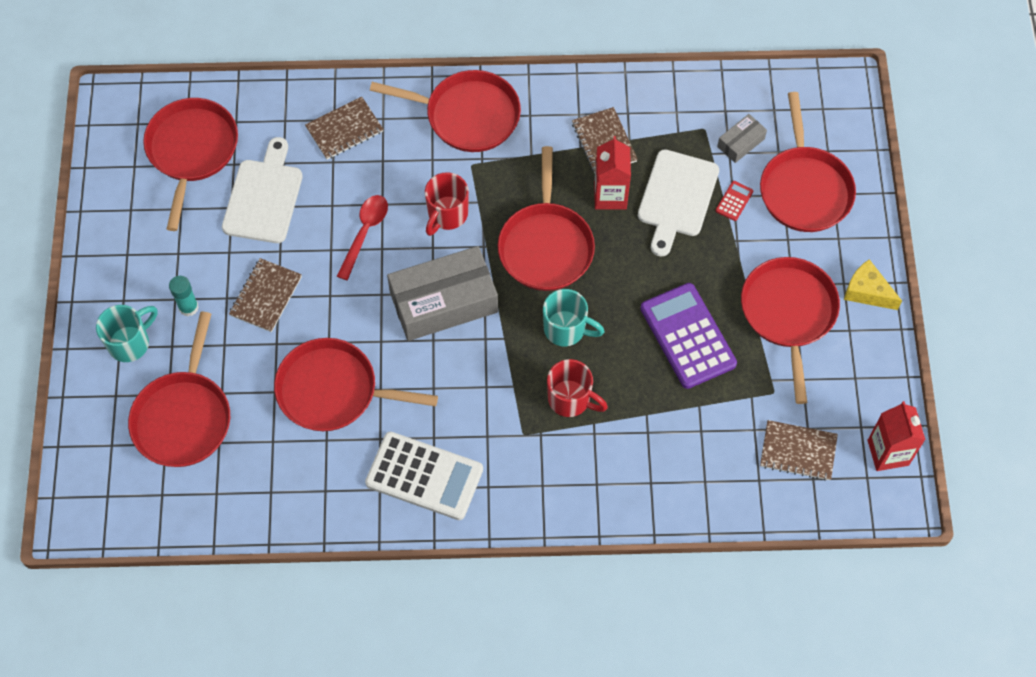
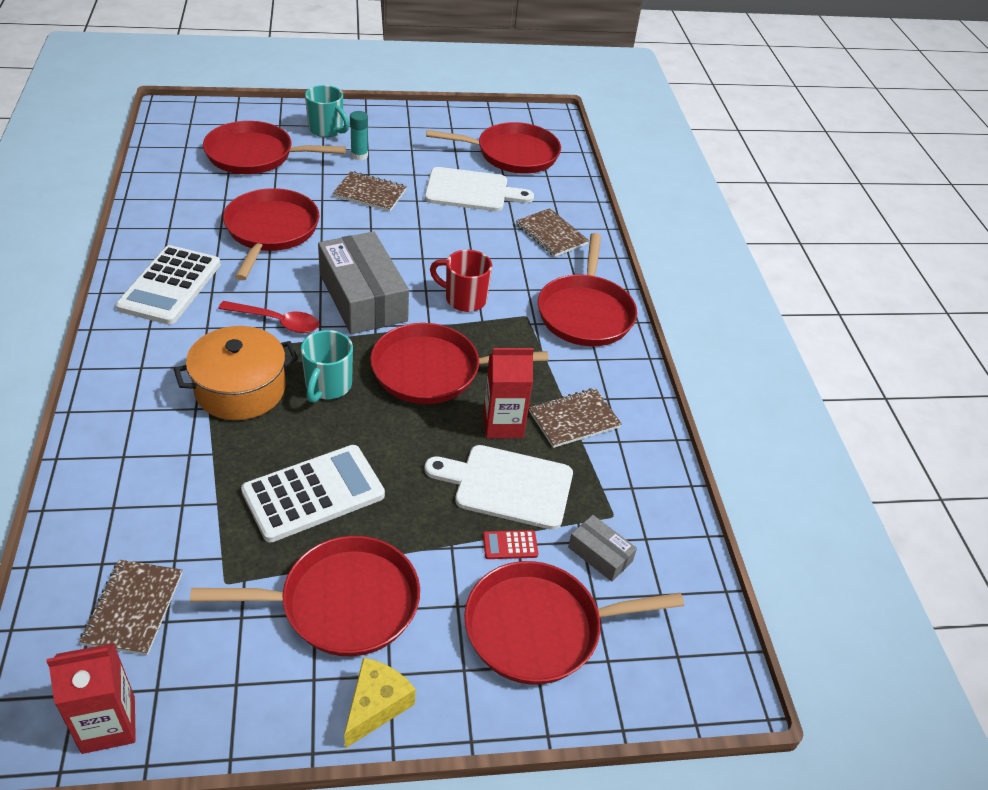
camera: 80 degrees right, 20 degrees down
(365, 232) = (439, 247): red spoon -> red spoon (277, 322)
(570, 399) = (240, 389): red mug -> orange pot
(688, 336) = (313, 493): purple calculator -> white calculator
(734, 201) = (510, 545): red calculator -> red calculator turned 150 degrees clockwise

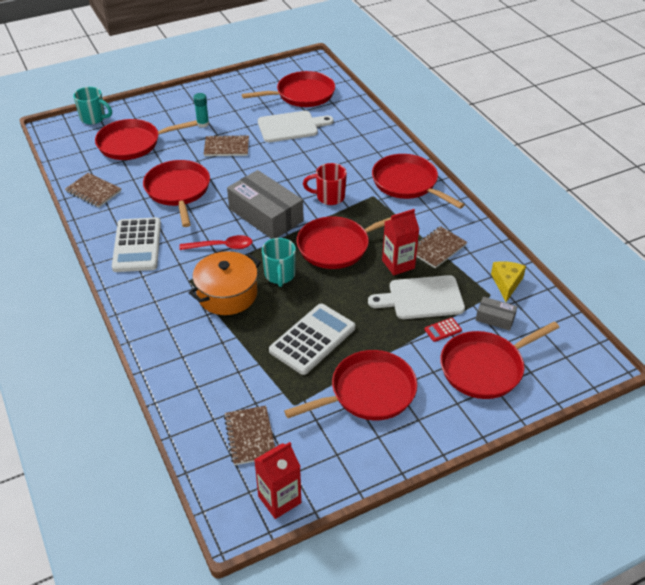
camera: 15 degrees left, 0 degrees up
(327, 130) = (169, 112): turquoise mug -> turquoise mug (94, 118)
(376, 705) = (421, 437): yellow cheese -> yellow cheese (506, 283)
(551, 234) = (358, 140): brown notebook -> brown notebook (93, 191)
(585, 313) = (407, 183): red pan -> red pan turned 150 degrees clockwise

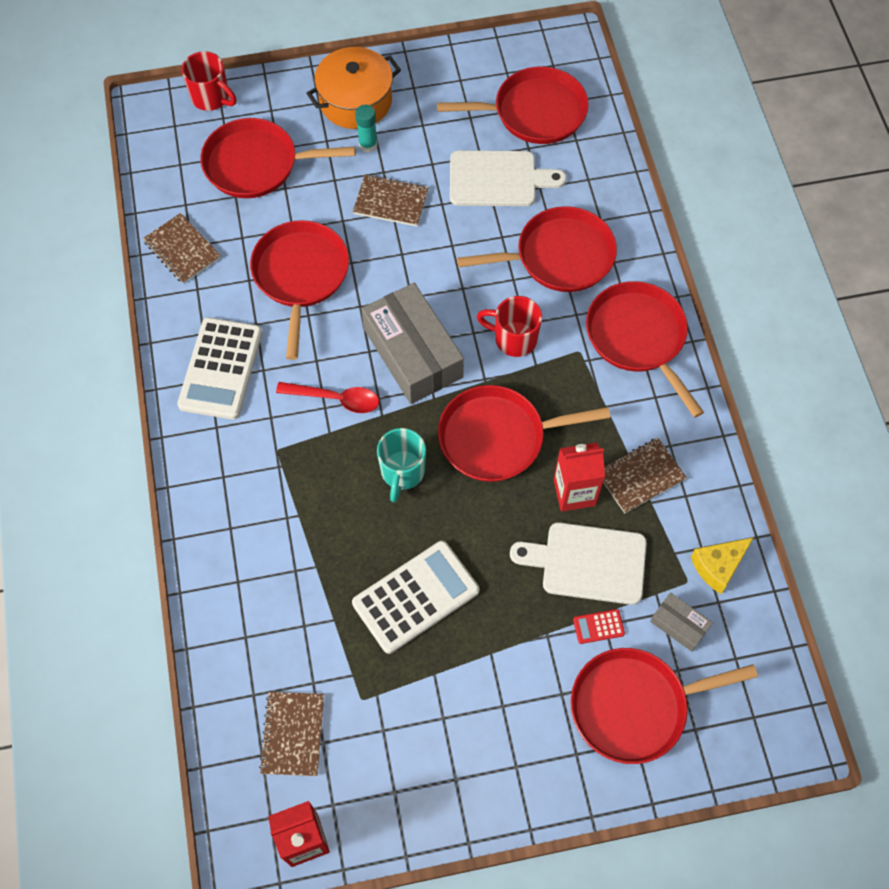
camera: 15 degrees right, 20 degrees up
(94, 118) = (211, 98): turquoise mug -> red mug
(227, 294) = (322, 489): orange pot -> orange pot (356, 101)
(368, 392) = (464, 705): red pan -> red pan (559, 256)
(506, 283) = (718, 566): yellow cheese -> yellow cheese turned 150 degrees counterclockwise

